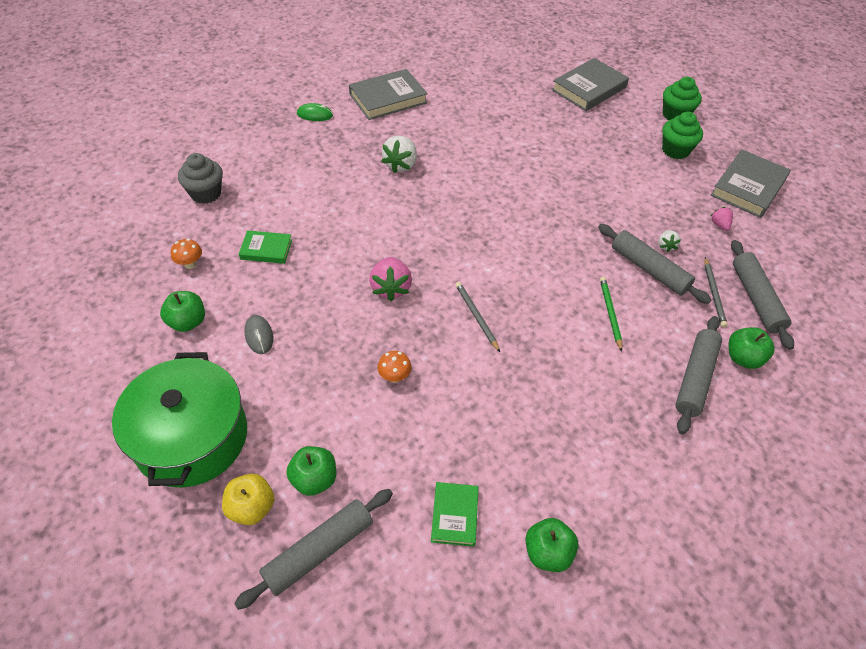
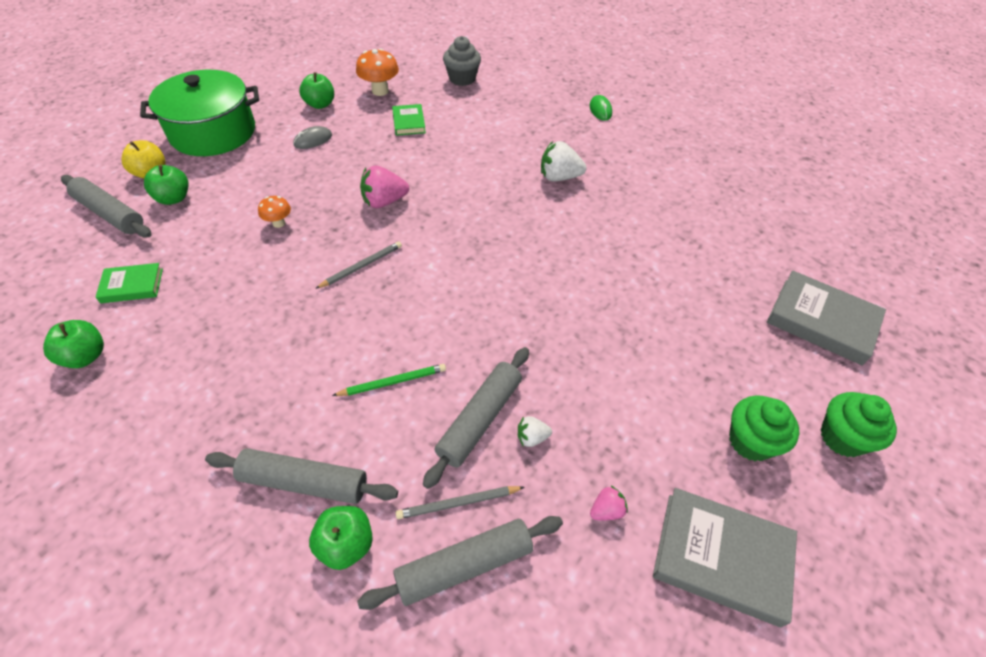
camera: 75 degrees right, 0 degrees up
(190, 264) = (380, 91): orange mushroom -> orange mushroom, size x1.68
(388, 98) = (660, 149): grey book -> none

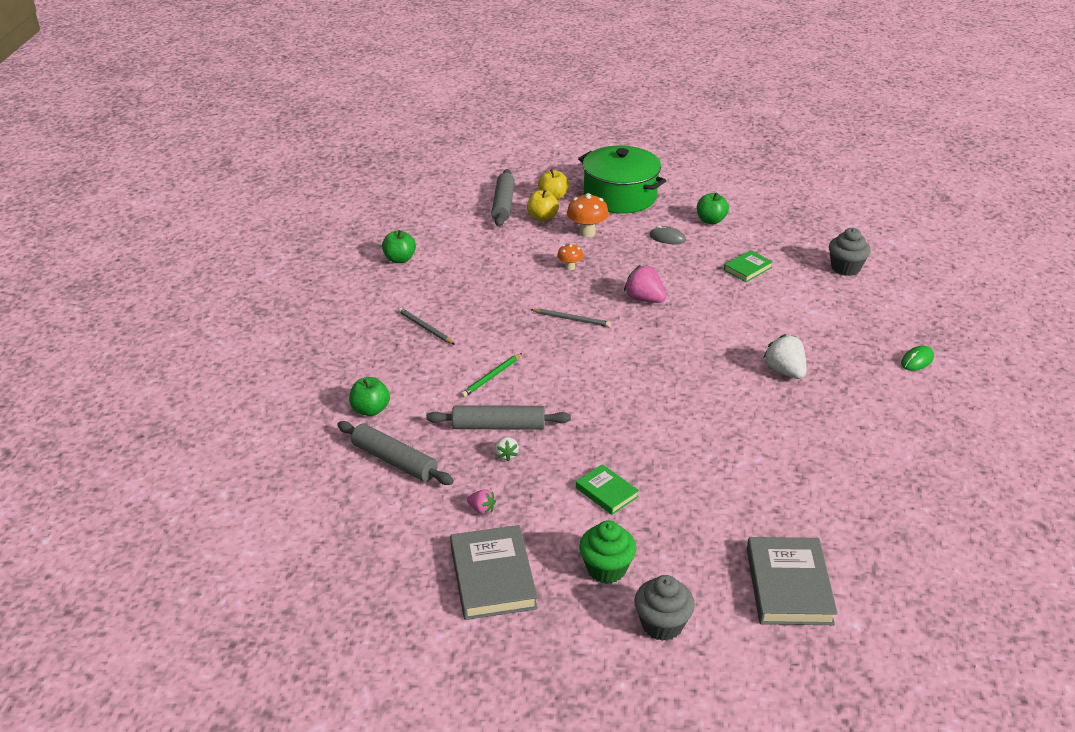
camera: 60 degrees right, 15 degrees down
(132, 286) = (460, 244): green book -> green book (606, 492)
(174, 198) = (542, 217): green apple -> yellow apple
(304, 482) = (394, 376): grey rolling pin -> none
(380, 91) = (767, 238): orange mushroom -> orange mushroom (587, 232)
(393, 382) = (491, 377): green pencil -> green pencil turned 90 degrees clockwise
(458, 503) = (431, 442): grey pencil -> grey pencil (425, 328)
(532, 437) = (506, 455): white strawberry -> white strawberry turned 150 degrees counterclockwise
(842, 437) = (662, 624): green cupcake -> grey cupcake

